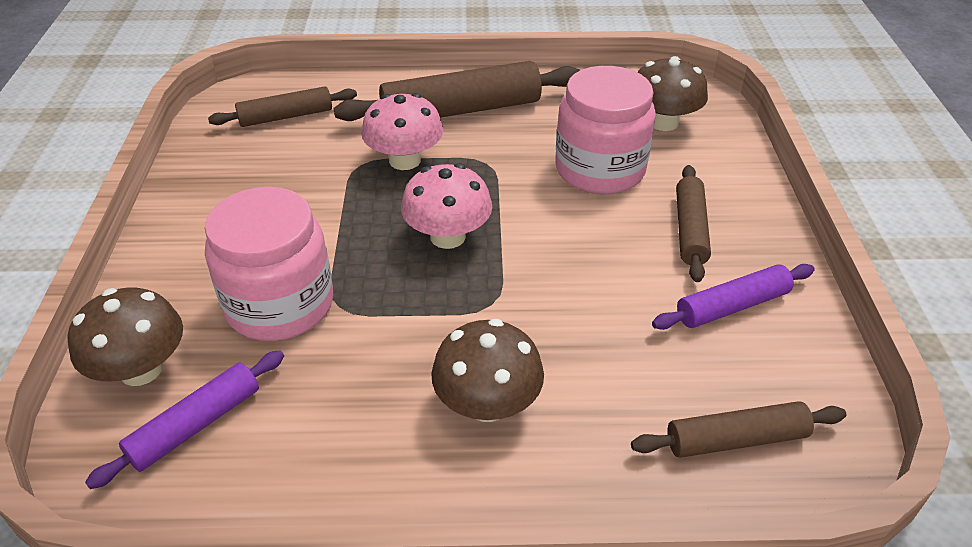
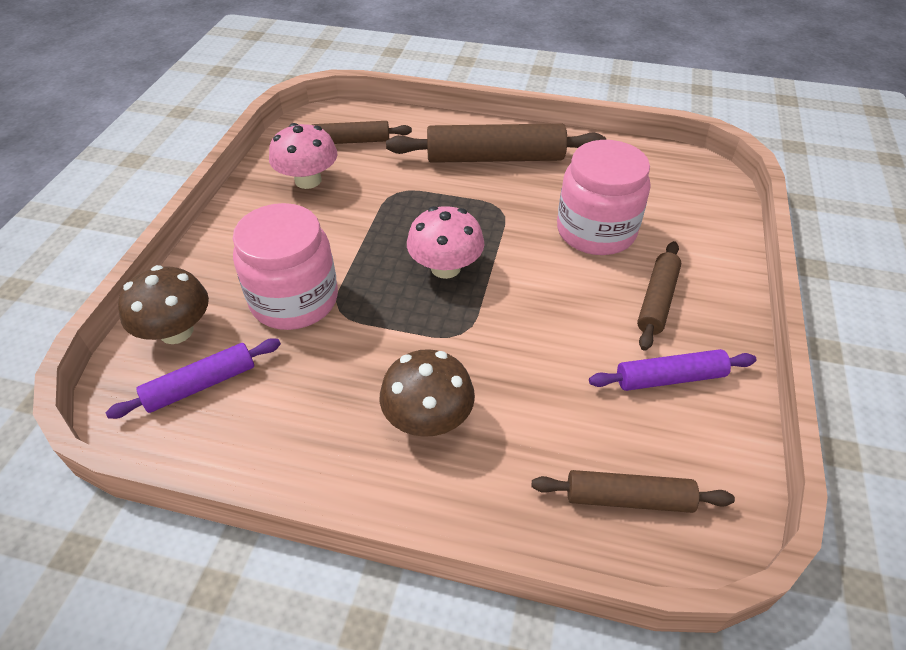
camera: 15 degrees right, 5 degrees up
(405, 160) = (433, 195): pink mushroom -> pink mushroom (308, 180)
(663, 122) = (669, 197): brown mushroom -> none

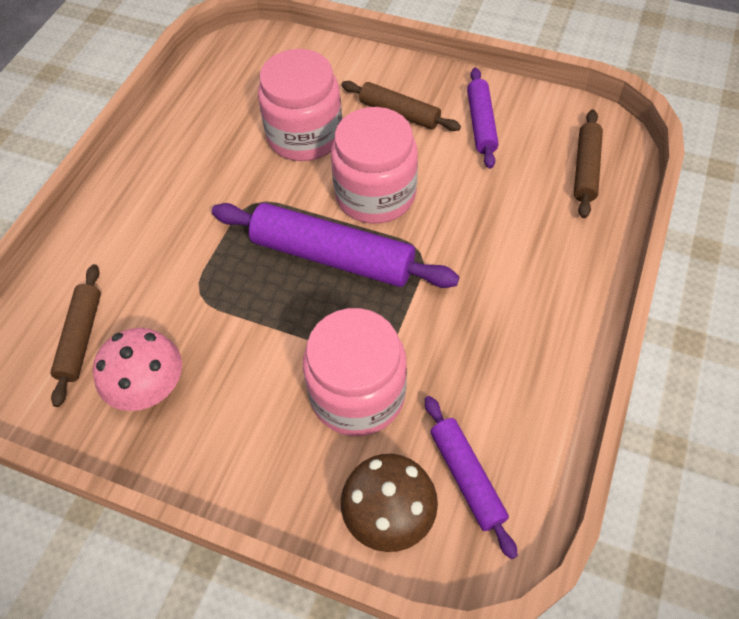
camera: 80 degrees left, 10 degrees up
(428, 418) = (514, 284): brown mushroom -> none
(445, 267) = (332, 257): pink mushroom -> purple rolling pin
(495, 158) = (166, 197): brown rolling pin -> none
(531, 291) = (375, 194): none -> pink jar

